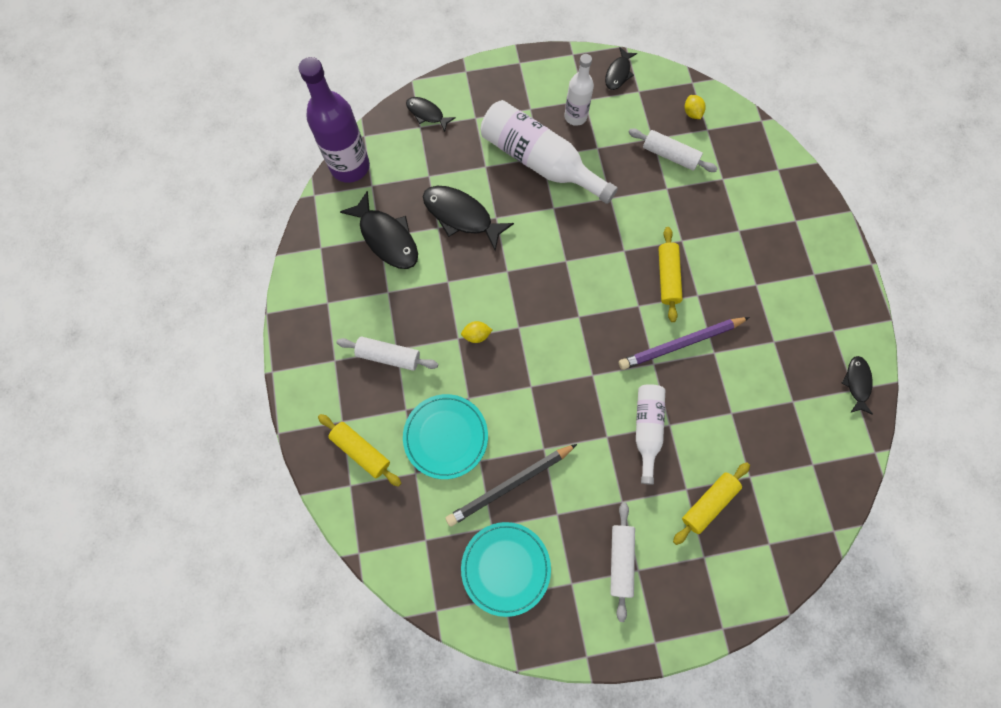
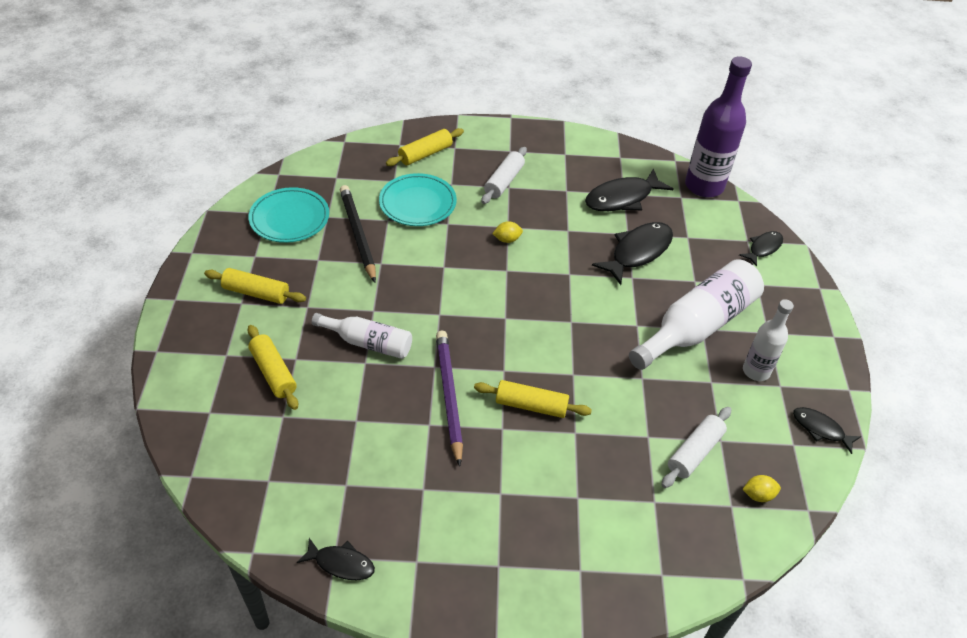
camera: 100 degrees right, 25 degrees down
(476, 335) = (507, 239): yellow lemon -> yellow lemon turned 75 degrees clockwise
(620, 560) = (256, 293): white rolling pin -> yellow rolling pin

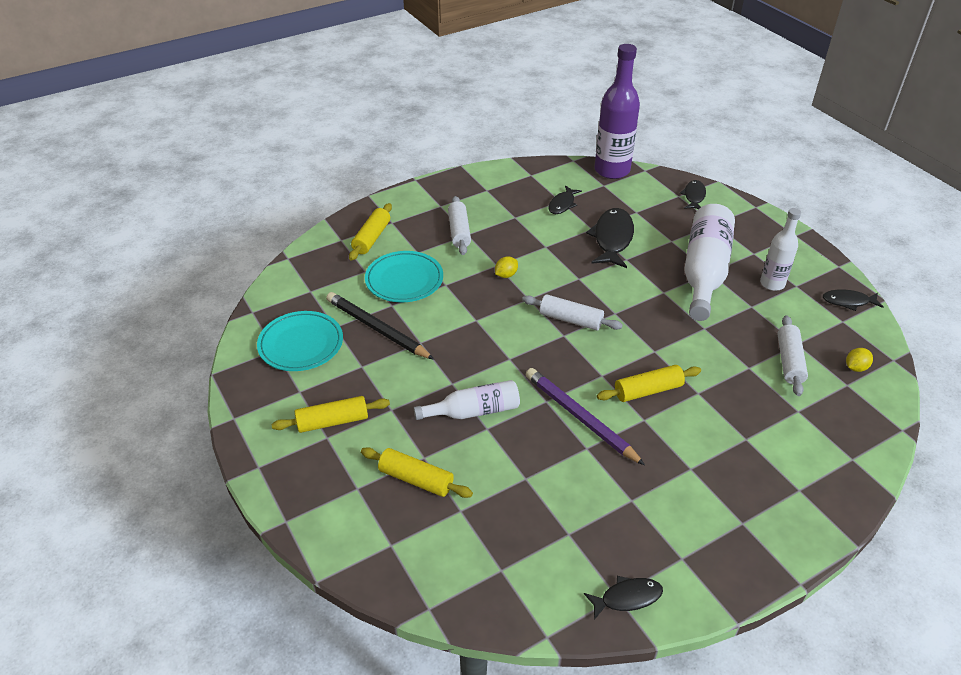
camera: 30 degrees left, 5 degrees down
(525, 307) = (570, 319): none -> white rolling pin
(622, 198) = (562, 204): black fish -> black fish, size x0.58

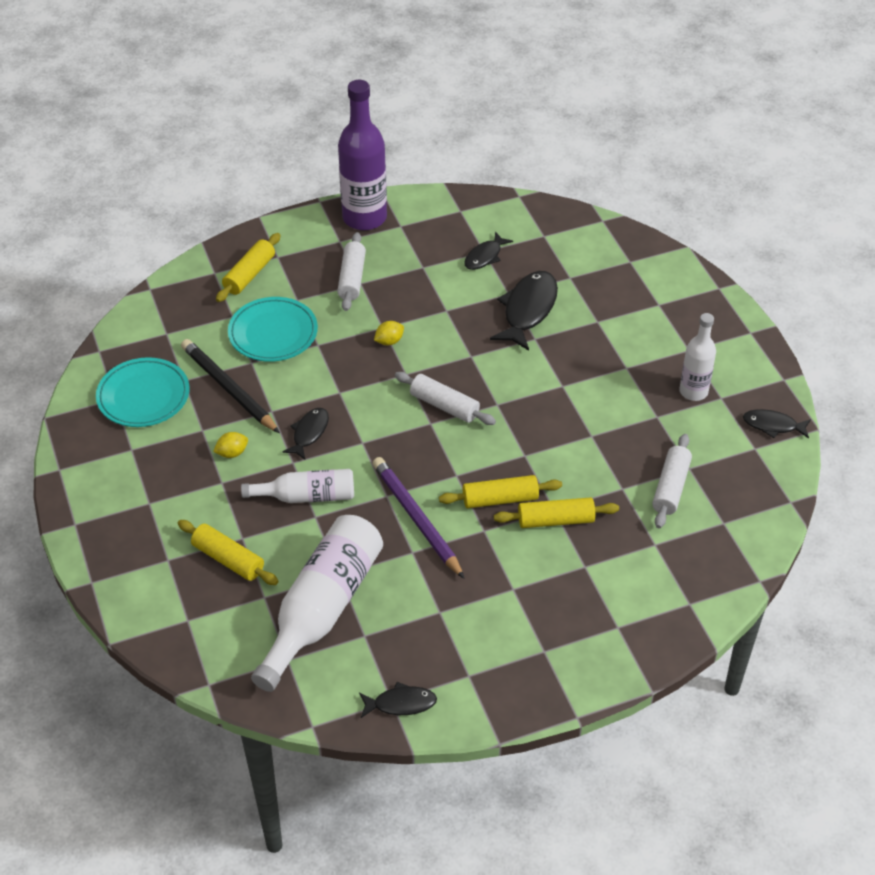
camera: 10 degrees right, 5 degrees up
(332, 421) = (158, 487): yellow rolling pin -> yellow rolling pin (555, 520)
(612, 170) = (561, 216): purple bottle -> purple bottle (364, 218)
(694, 196) = (648, 264): black fish -> black fish (309, 433)
(704, 272) = (619, 367): white bottle -> white bottle (322, 609)
(855, 367) = (742, 505): yellow lemon -> yellow lemon (232, 453)

